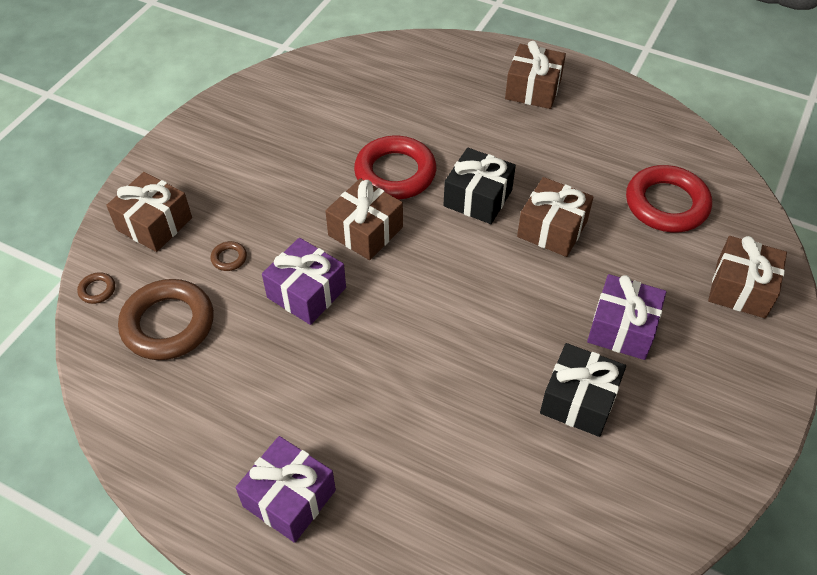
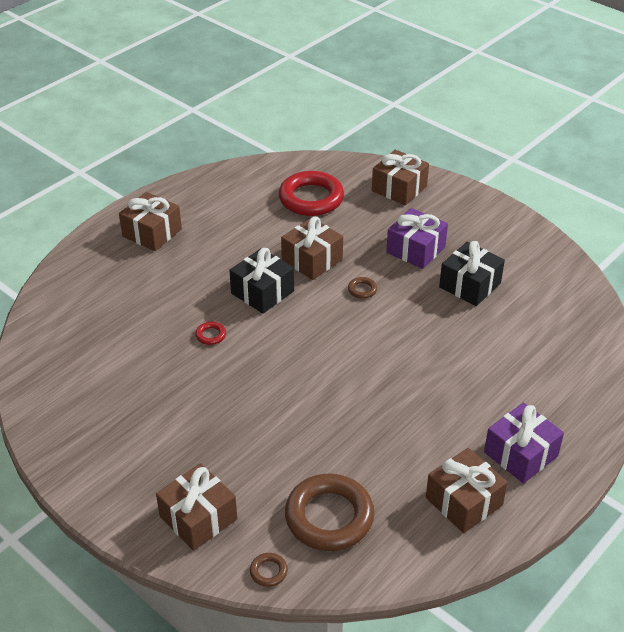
camera: 75 degrees left, 10 degrees down
(229, 258) = (266, 463): brown ring -> brown ring (362, 290)
(306, 292) = (325, 415): purple gift -> none
(365, 231) = (271, 366): brown gift -> brown gift (464, 501)
(395, 173) = (211, 335): red ring -> red ring, size x0.41

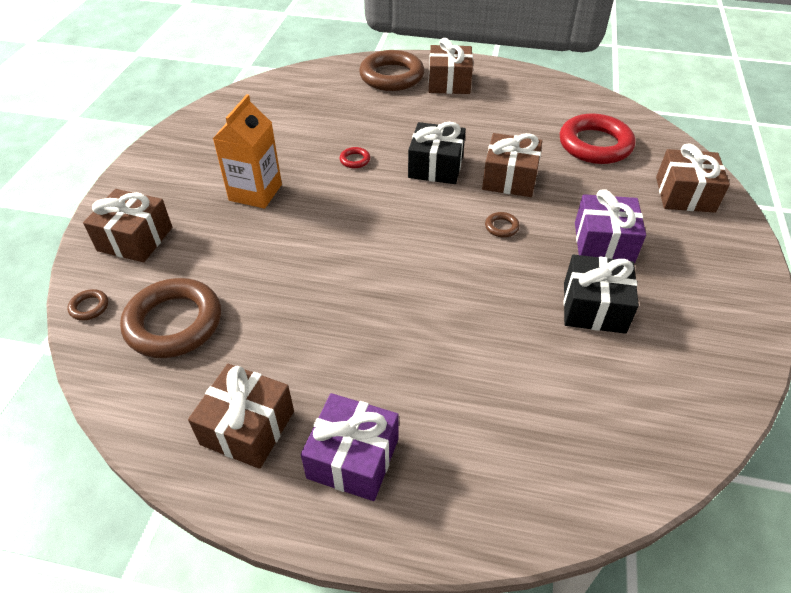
camera: 60 degrees right, 5 degrees up
(105, 262) = (391, 76): none -> brown ring
(200, 414) = (255, 192): none -> orange carton

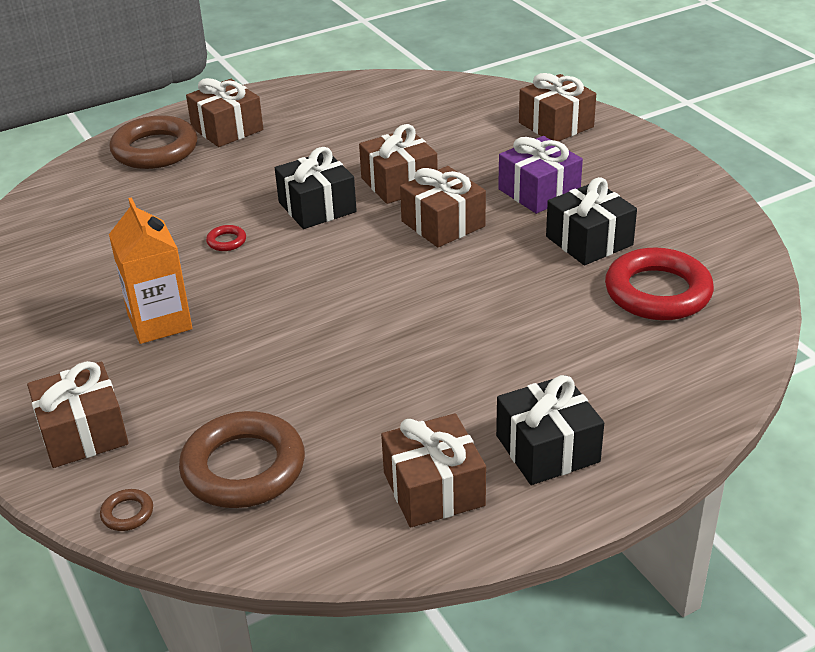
camera: 40 degrees left, 10 degrees down
(353, 458) = (547, 449): purple gift -> black gift
(501, 227) = (443, 224): brown ring -> brown gift
(595, 145) = (437, 120): red ring -> red ring (657, 292)

